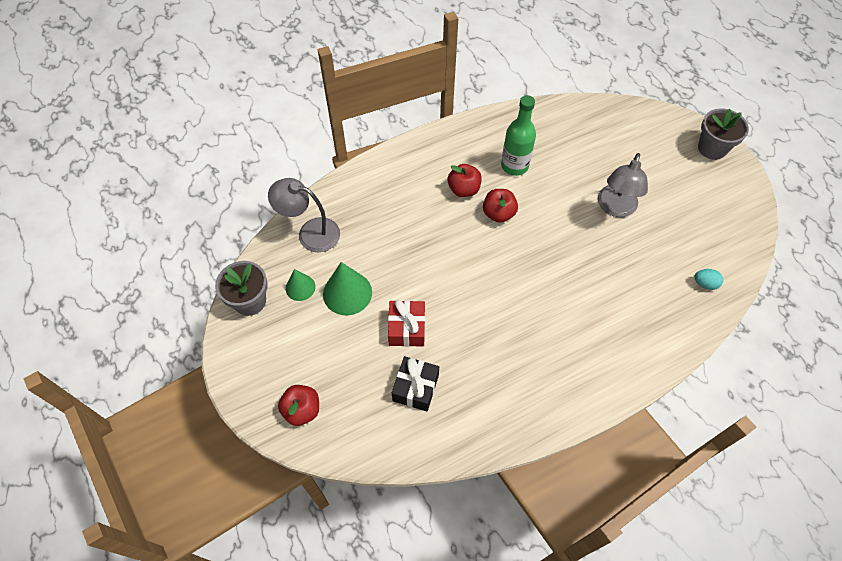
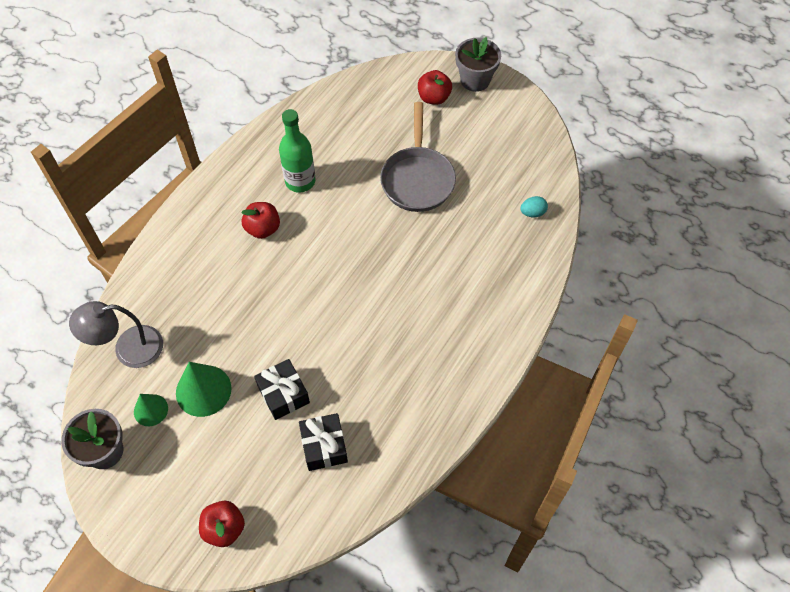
camera: 30 degrees left, 0 degrees up
(407, 328) = (283, 394): red gift -> black gift
(498, 213) = (310, 237): red apple -> red apple (434, 97)
(615, 208) = (417, 179): grey lamp -> grey pan

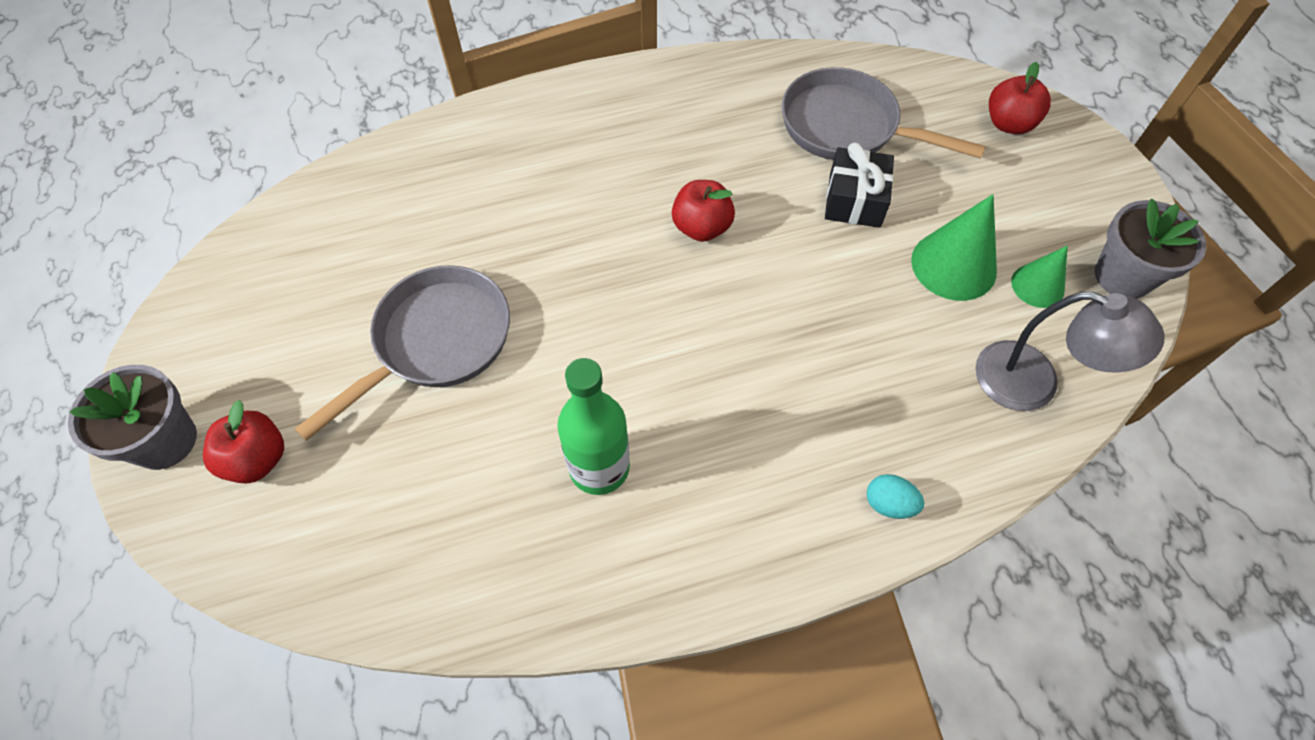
camera: 140 degrees left, 0 degrees up
(263, 228) = (720, 428): red apple -> red apple (701, 227)
(324, 446) = (846, 127): black gift -> grey pan
(532, 213) = (360, 196): turquoise egg -> turquoise egg (889, 504)

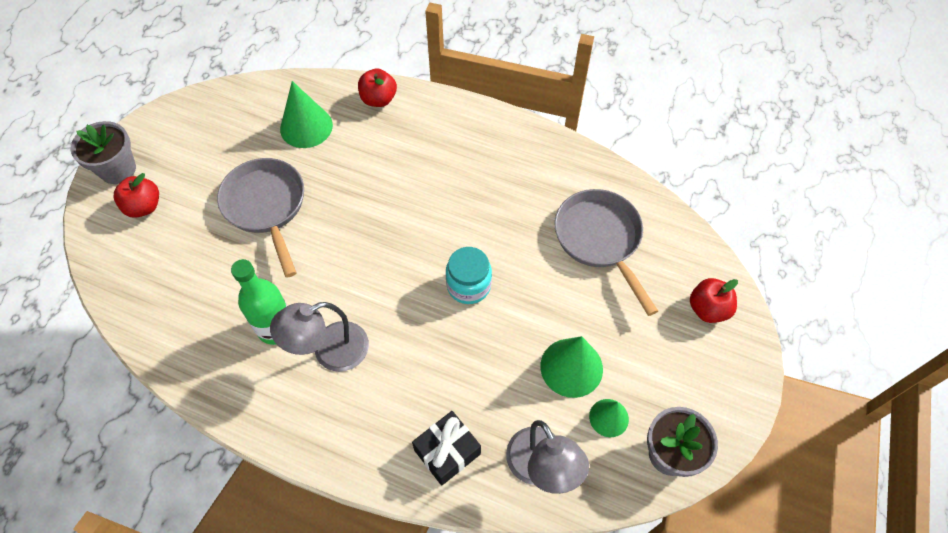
camera: 40 degrees right, 0 degrees up
(392, 221) = (306, 127): none -> green cone
(436, 342) = (266, 206): grey pan -> grey pan turned 105 degrees counterclockwise
(693, 443) = (330, 352): none -> grey lamp
(701, 227) = (453, 240): red apple -> red apple (378, 99)
(768, 261) = (468, 285): none -> turquoise jar
(854, 200) = (555, 287): black gift -> black gift (447, 452)
(889, 504) = (391, 462): turquoise egg -> none

